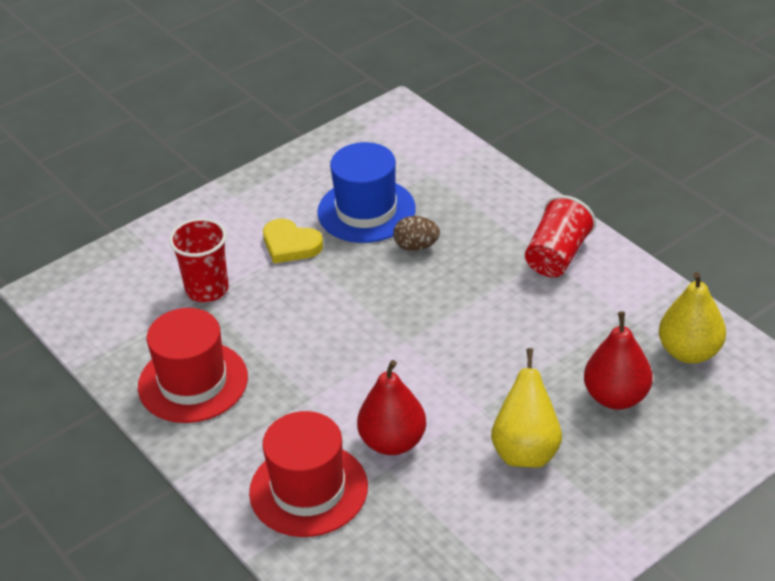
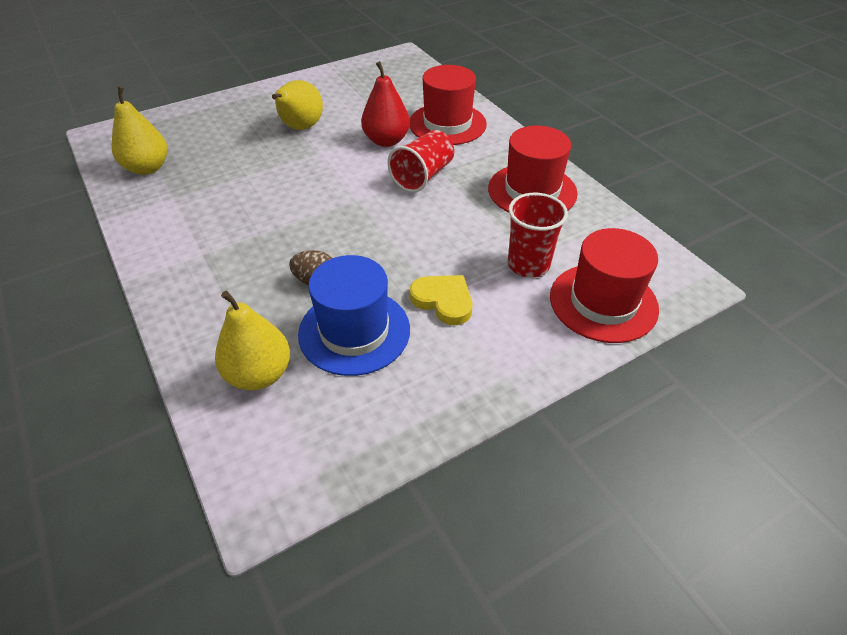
camera: 175 degrees left, 5 degrees up
(140, 262) = (603, 302): none -> red hat
(433, 172) = (259, 374): none -> yellow pear
(557, 256) = (190, 253): red cup -> red cup (423, 176)
(616, 397) = (222, 148): red pear -> none

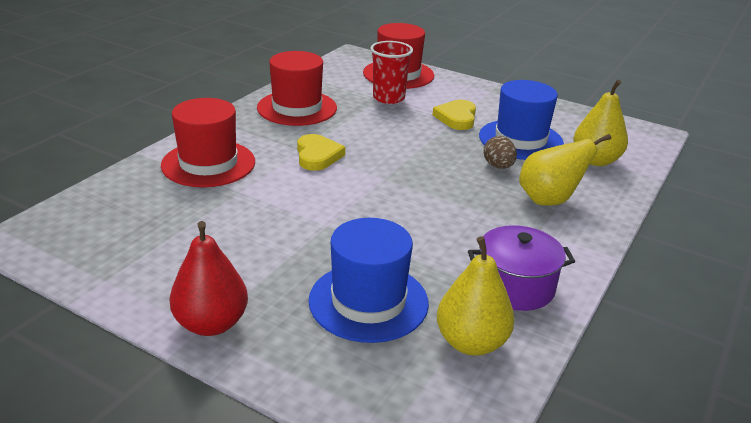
camera: 120 degrees left, 15 degrees down
(164, 208) = (515, 286): none -> purple pot
(223, 145) = (368, 301): none -> blue hat
(300, 128) = (283, 255): yellow pear -> yellow pear (549, 200)
(386, 141) = (269, 189): red pear -> red pear (211, 324)
(423, 176) = (317, 156): red cup -> yellow heart

